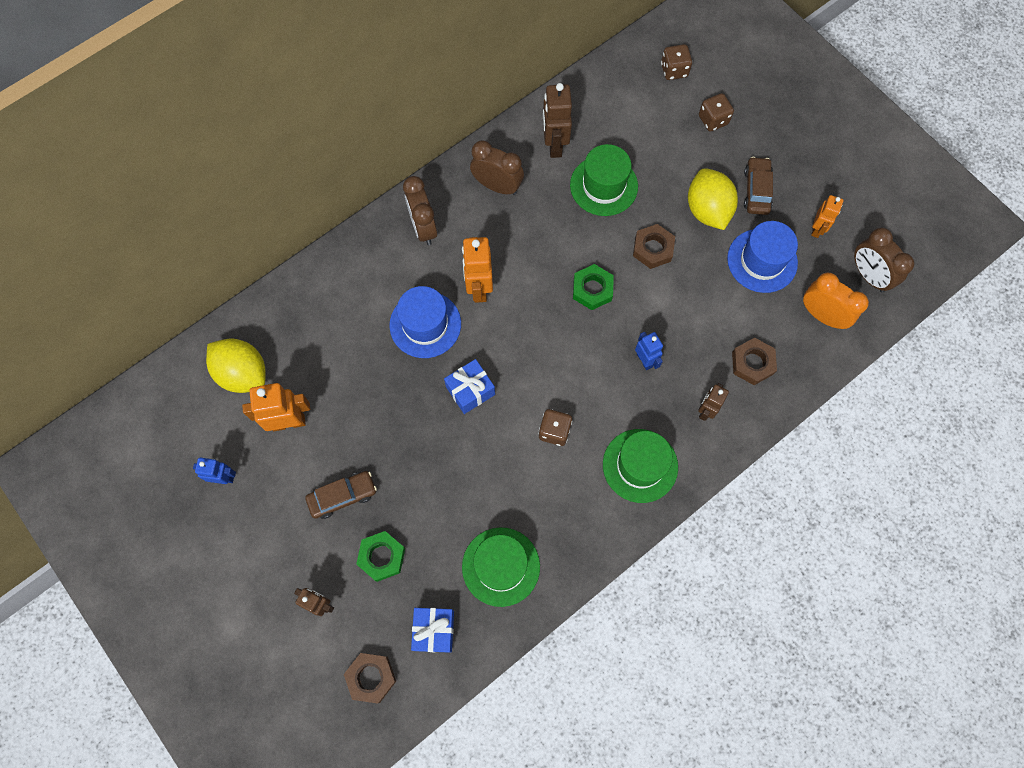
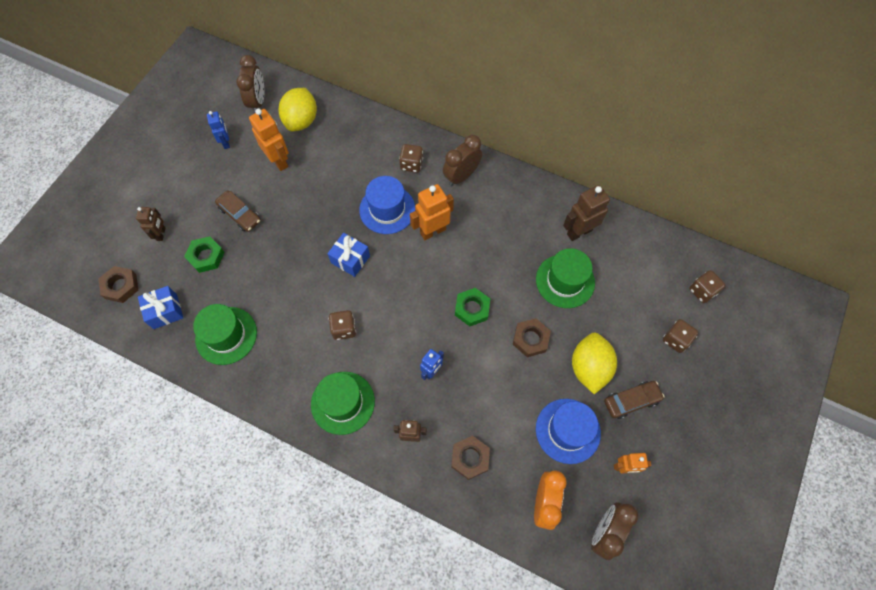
camera: 65 degrees right, 5 degrees down
(378, 273) = (411, 164): none -> brown dice
(497, 186) = (521, 208): brown clock -> brown clock (258, 101)
(707, 210) = (589, 368): yellow lemon -> yellow lemon turned 45 degrees counterclockwise

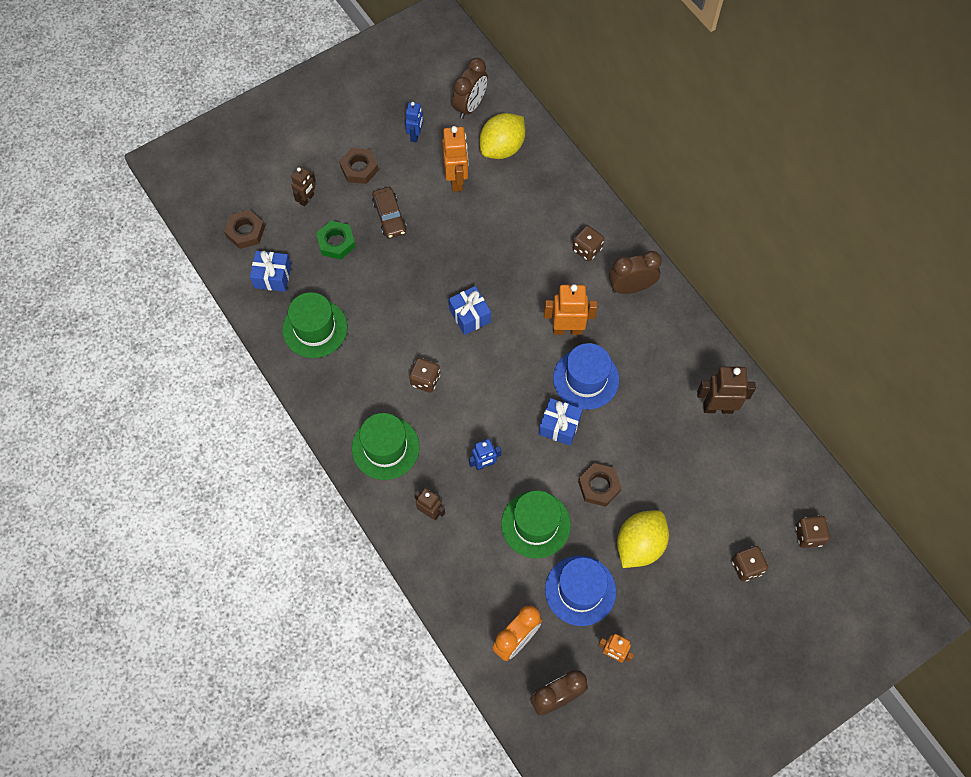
camera: 30 degrees right, 0 degrees up
(387, 209) = (535, 284): blue hat -> blue hat (586, 379)
(470, 458) = (472, 562): brown nut -> brown nut (359, 168)
(472, 309) = (559, 426): green nut -> blue gift
(565, 281) = (670, 449): green hat -> green hat (535, 524)
(631, 401) = (661, 598): brown car -> none

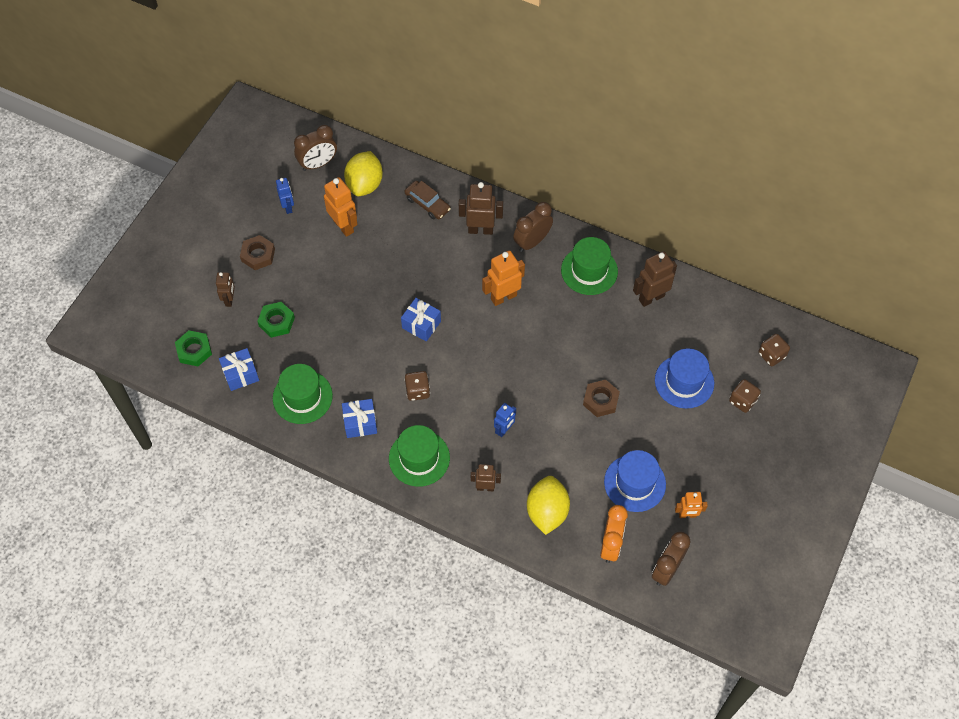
camera: 30 degrees left, 5 degrees down
(245, 232) = (194, 350): brown nut -> green nut
(389, 216) = (307, 280): brown car -> brown car (427, 204)
(470, 106) = (318, 164): brown clock -> brown clock turned 60 degrees clockwise
(535, 524) = (571, 453): green hat -> green hat (589, 270)
(559, 426) = (543, 372): blue gift -> blue gift (360, 423)
(586, 379) = (541, 326): blue hat -> blue hat (684, 381)
(587, 249) = (480, 230): brown dice -> brown robot
(639, 545) = (657, 427): yellow lemon -> yellow lemon (547, 512)

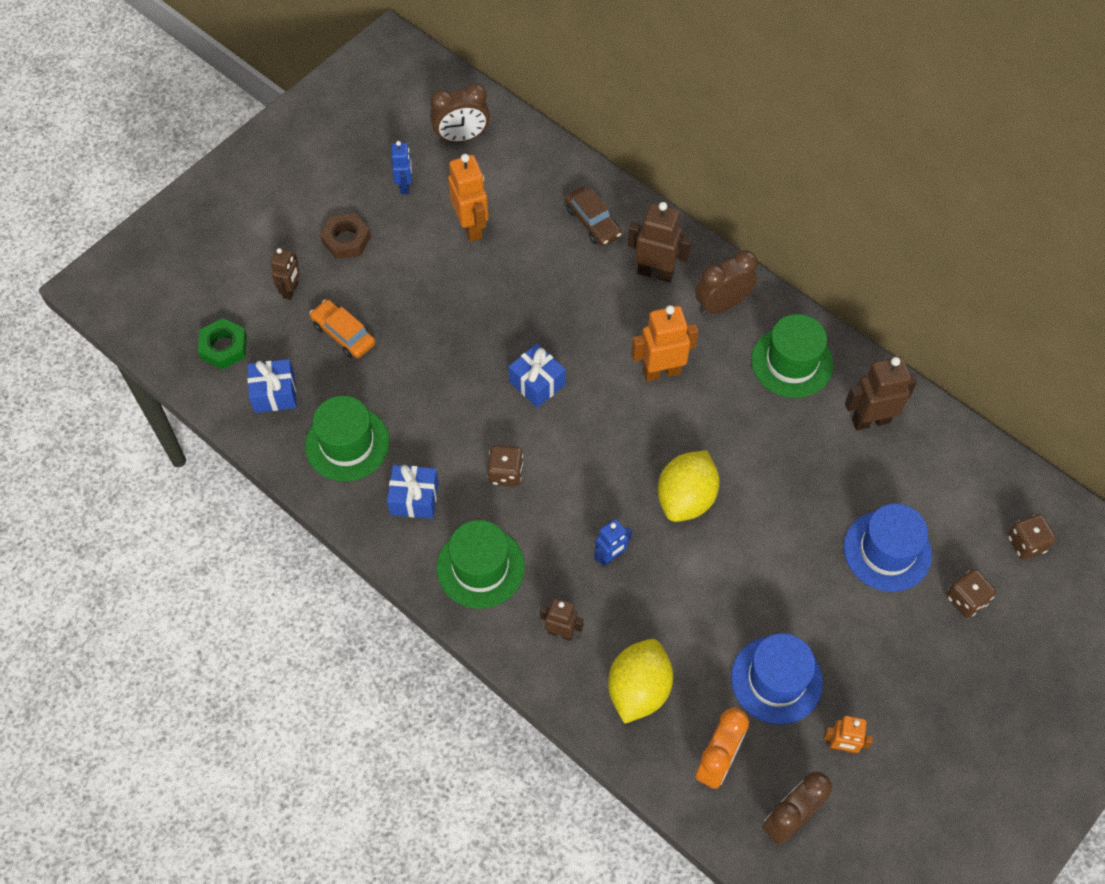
camera: 15 degrees right, 0 degrees up
(276, 322) = (343, 334): green nut -> orange car
(365, 184) = (515, 178): yellow lemon -> yellow lemon (686, 498)
(600, 400) = (759, 548): brown nut -> none

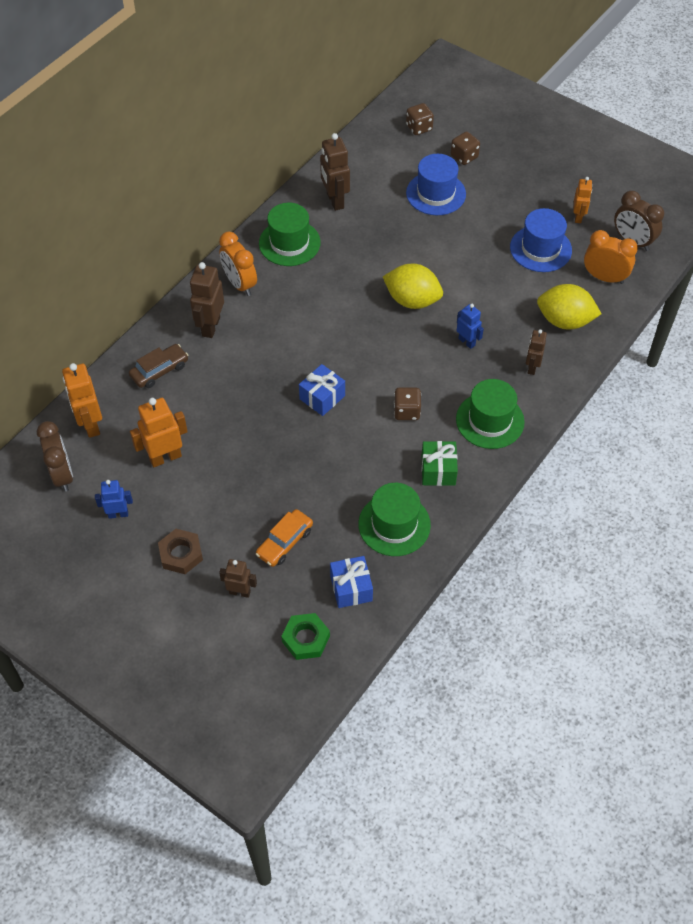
camera: 95 degrees left, 5 degrees down
(414, 498) = (438, 470): blue gift -> green gift
(661, 371) = (304, 319): orange robot -> orange robot (91, 425)
(722, 305) = (240, 284): brown clock -> orange clock

